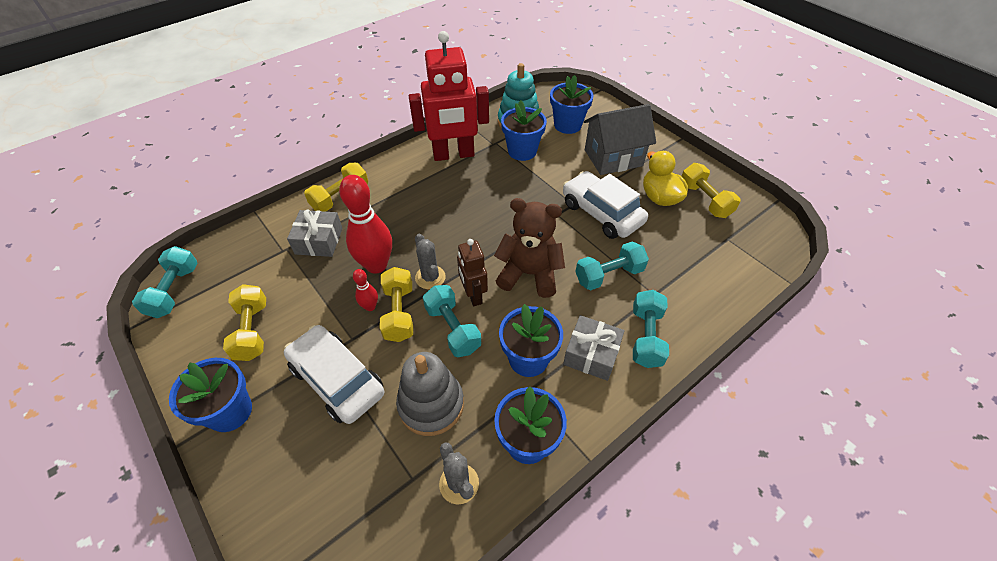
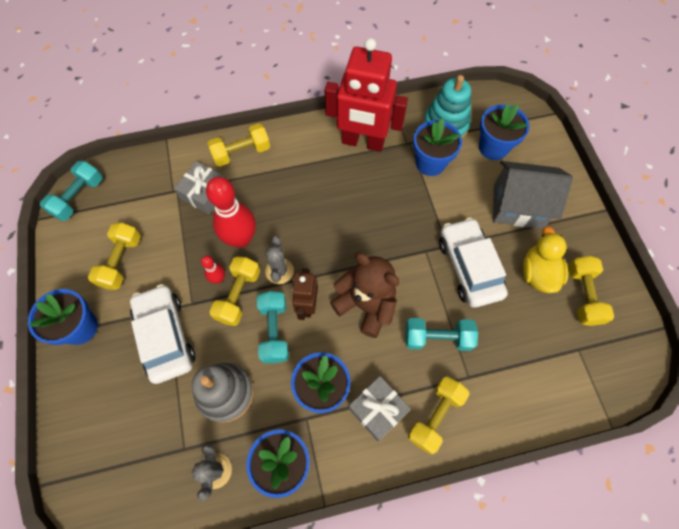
camera: 25 degrees right, 15 degrees up
(646, 337) = (435, 416): turquoise dumbbell -> yellow dumbbell

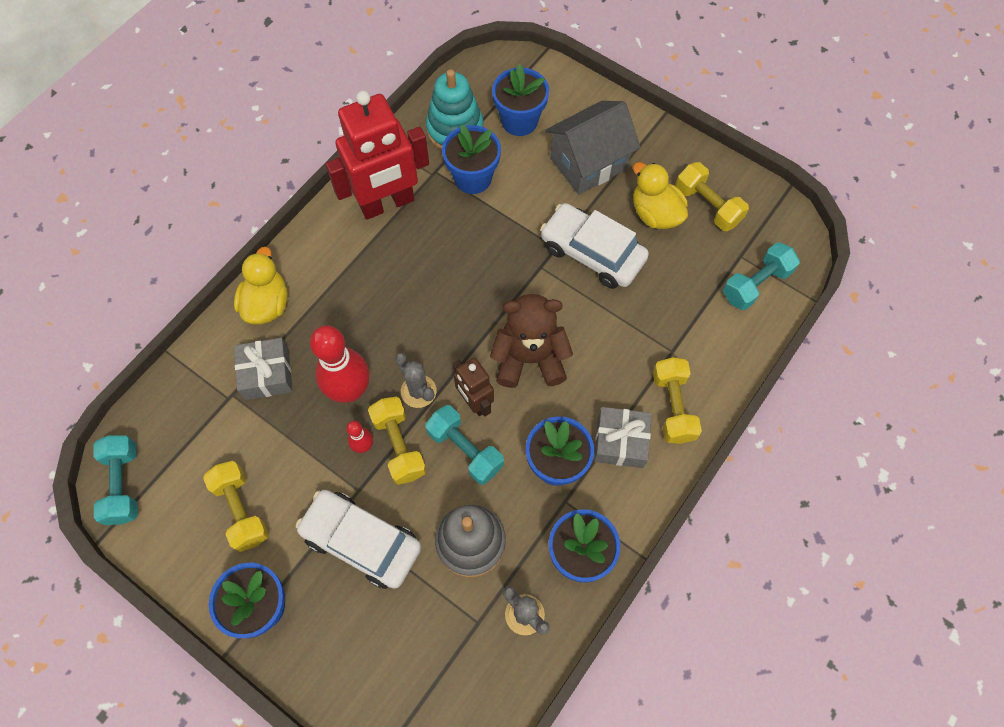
camera: 40 degrees left, 0 degrees up
(241, 152) = (267, 304): yellow dumbbell -> yellow duck
(437, 338) = (618, 338): turquoise dumbbell -> turquoise dumbbell (756, 284)

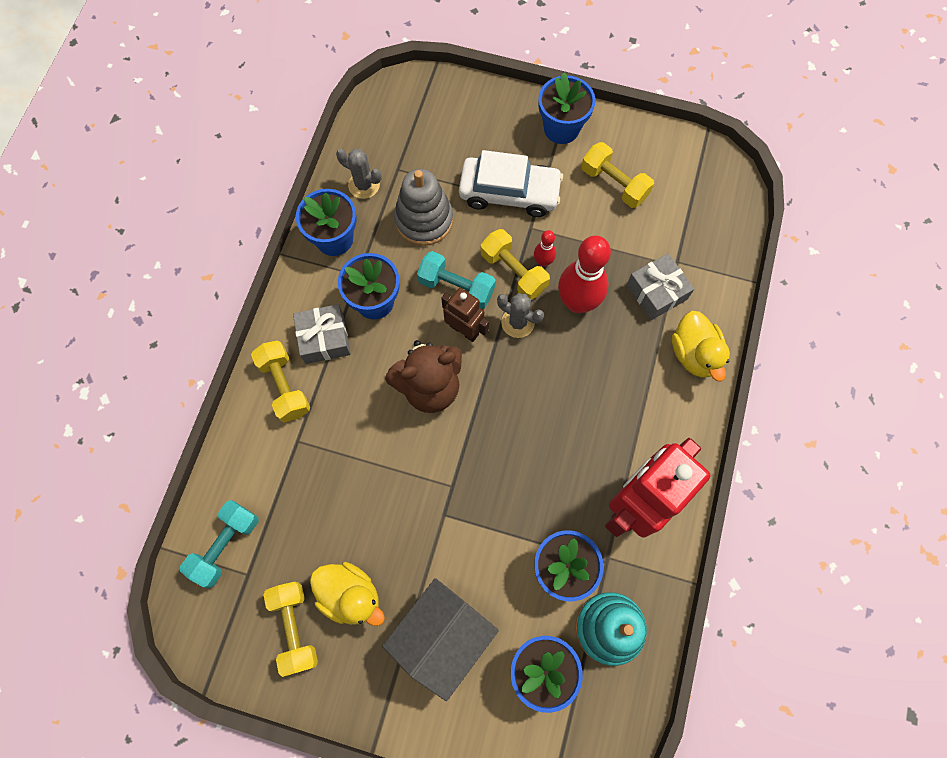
camera: 160 degrees right, 5 degrees up
(123, 484) = (716, 171): turquoise dumbbell -> none
(592, 253) = (404, 521): white car -> none
(707, 206) = (295, 627): yellow dumbbell -> yellow dumbbell turned 45 degrees clockwise

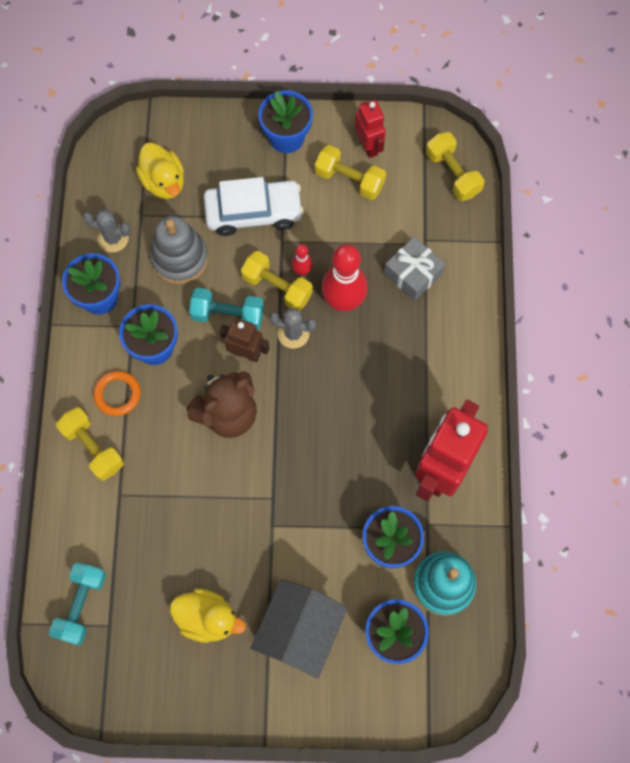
camera: 15 degrees left, 0 degrees up
(295, 627) = (166, 659): yellow dumbbell -> yellow dumbbell (452, 174)
(324, 339) = (117, 394): grey gift -> orange ring
(642, 155) = (368, 146): none -> red robot
(694, 354) = (460, 322): yellow duck -> yellow duck (164, 182)

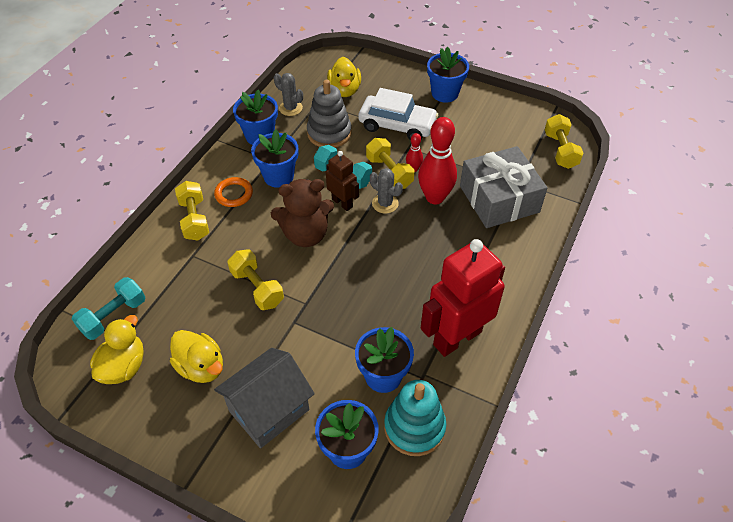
camera: 25 degrees right, 20 degrees down
(129, 654) = (124, 366): none -> yellow duck
(349, 180) = (478, 129): yellow dumbbell -> yellow dumbbell (257, 288)
(368, 146) = (503, 115): red robot -> none
(413, 273) = (499, 199): grey gift -> grey gift, size x1.70

